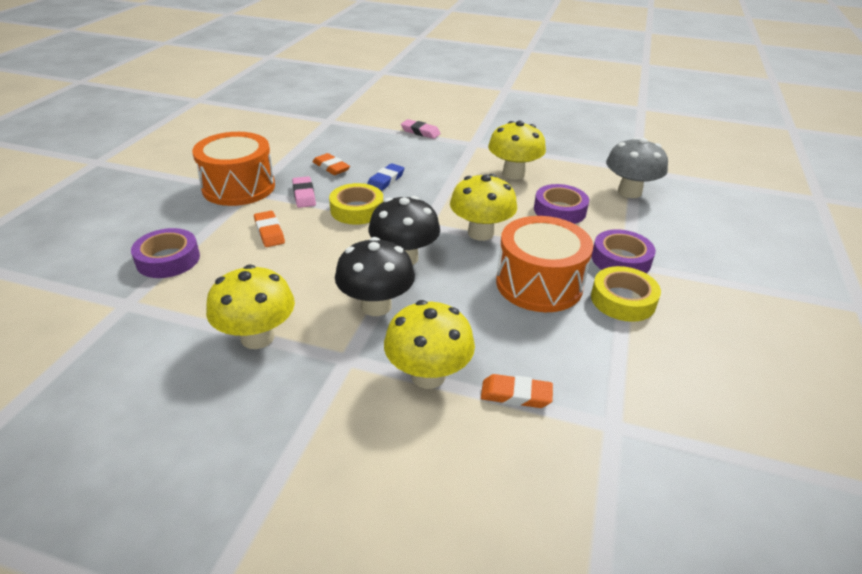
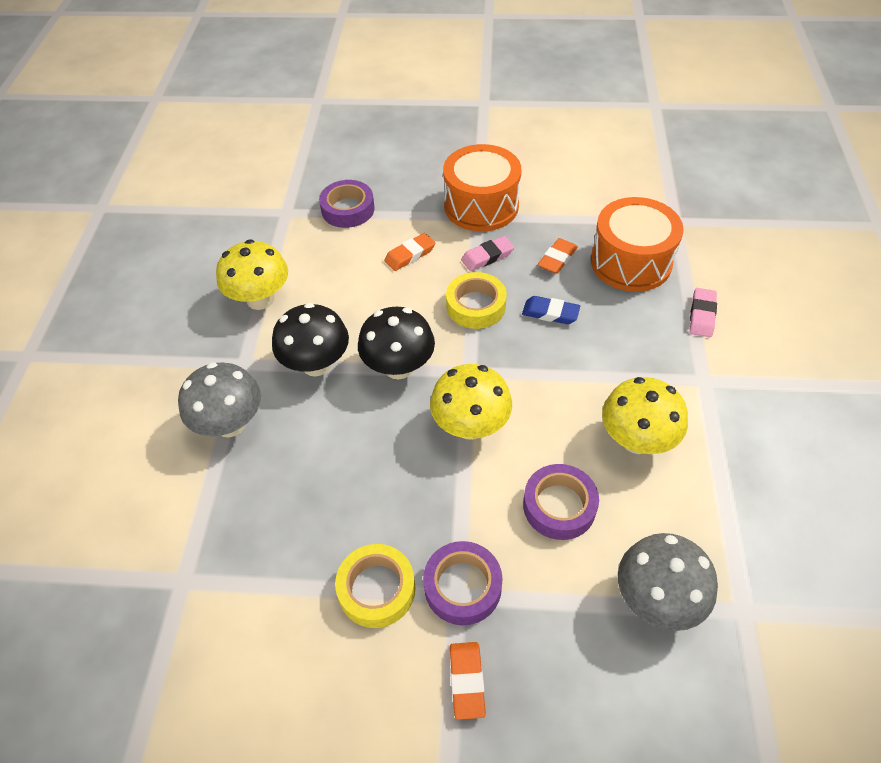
camera: 80 degrees right, 15 degrees up
(428, 375) = (230, 424): yellow mushroom -> grey mushroom
(516, 395) = (213, 495): orange eraser -> orange eraser (467, 681)
(539, 284) = (386, 497): orange drum -> orange drum (631, 262)

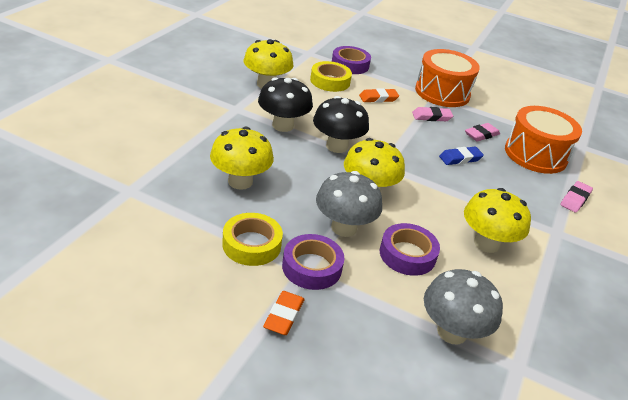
camera: 15 degrees right, 15 degrees down
(230, 424) = (209, 132): grey mushroom -> grey mushroom (344, 228)
(312, 491) = (240, 181): none -> yellow mushroom
(476, 306) = (409, 137): yellow tape -> yellow tape (330, 81)
(550, 313) = (460, 158): blue eraser -> blue eraser turned 60 degrees counterclockwise
(557, 259) = (481, 135): orange eraser -> pink eraser

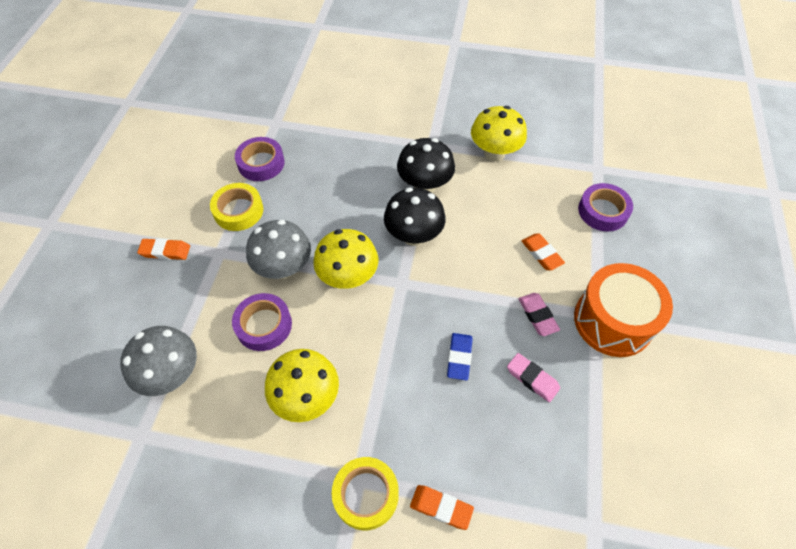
camera: 80 degrees right, 20 degrees up
(240, 181) = (317, 181): yellow mushroom -> none
(312, 267) = (224, 256): purple tape -> purple tape (261, 163)
(330, 81) = (545, 201): yellow tape -> yellow tape (366, 494)
(460, 158) = (459, 357): blue eraser -> blue eraser turned 45 degrees clockwise
(535, 154) = (525, 453): orange drum -> none
(575, 199) = (441, 507): pink eraser -> orange eraser

